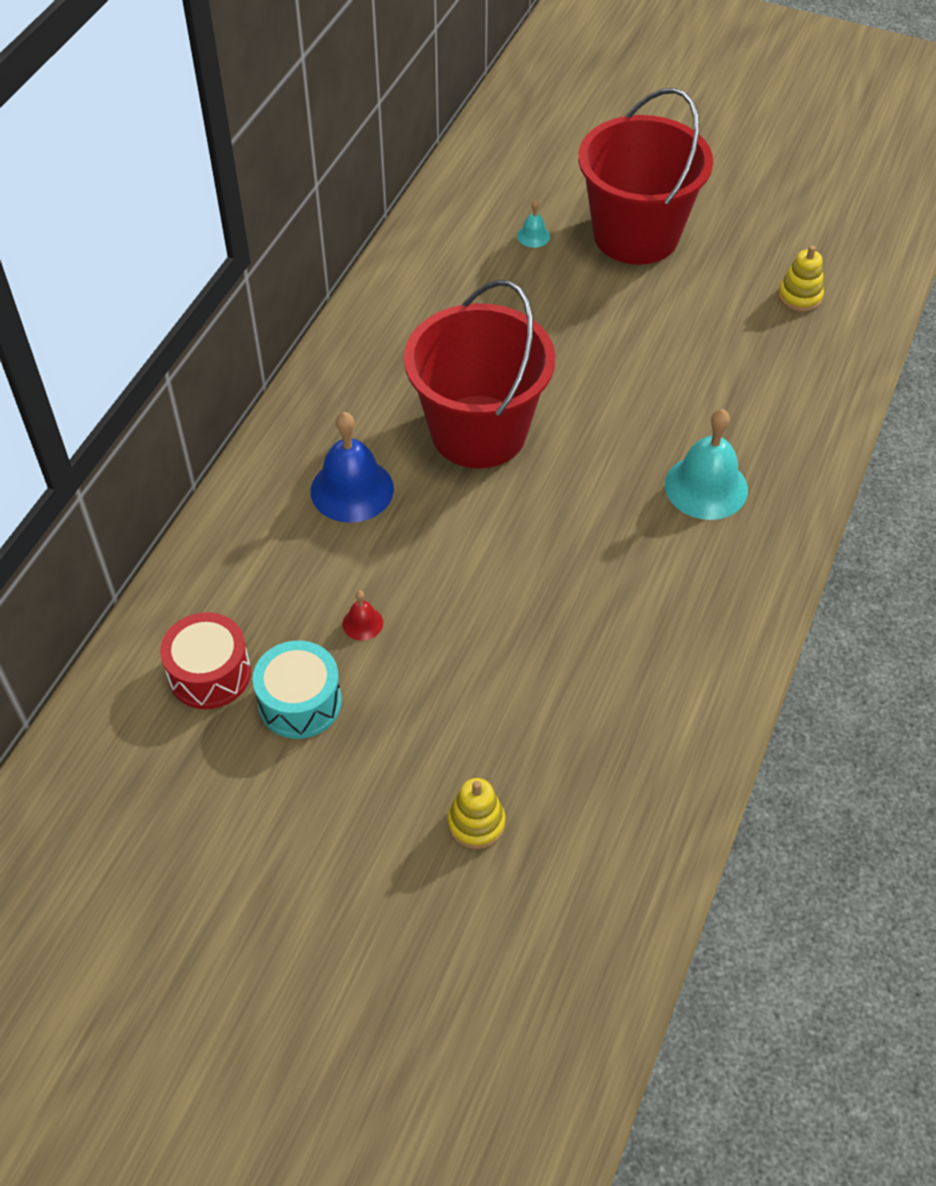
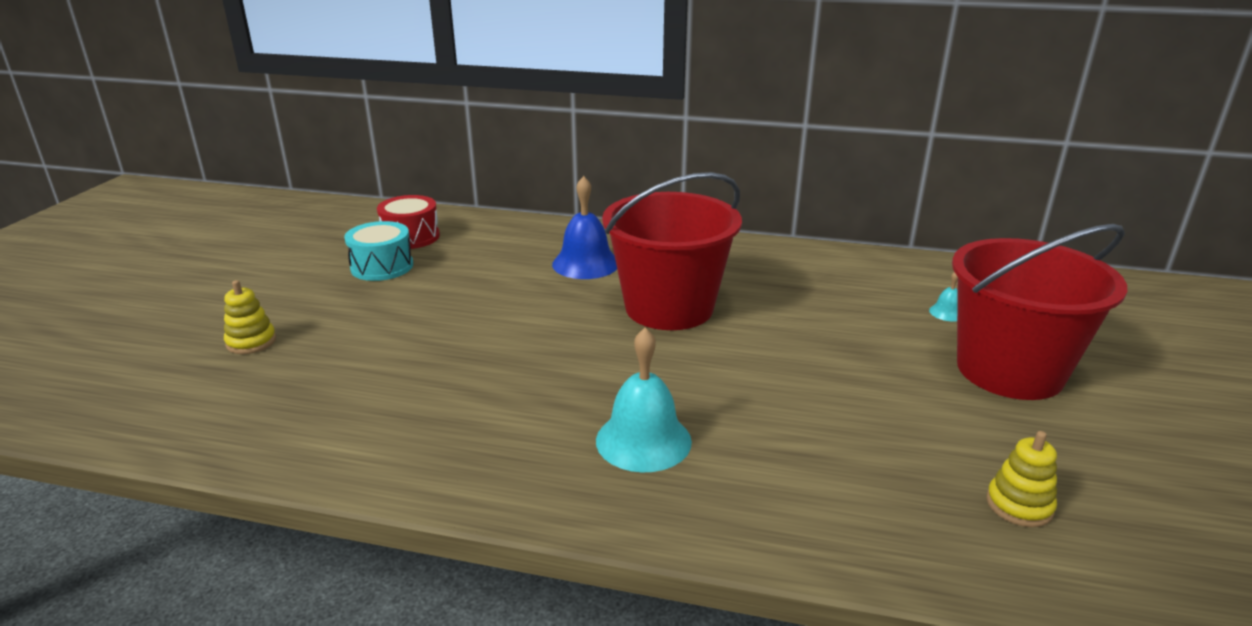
camera: 80 degrees right, 25 degrees down
(362, 623) = (453, 280): red bell -> none

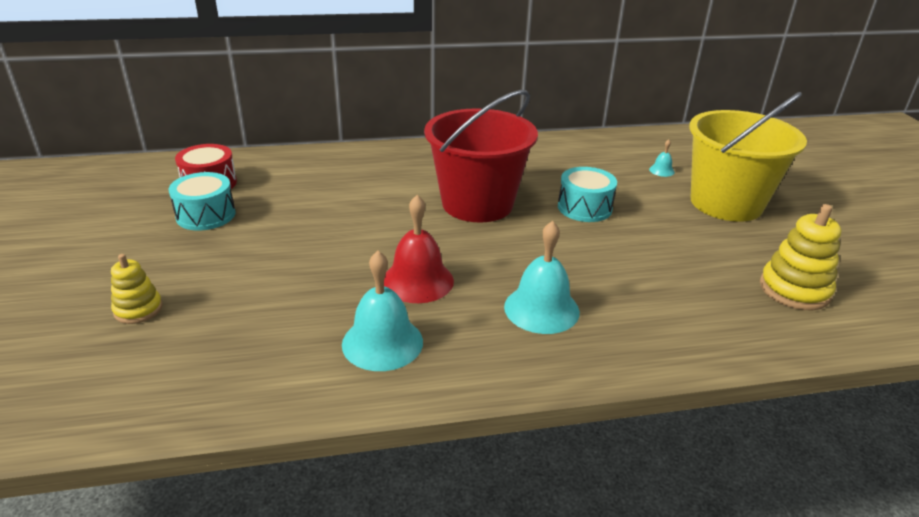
camera: 25 degrees left, 5 degrees up
(439, 430) = (382, 342): none -> turquoise bell
(531, 376) = (418, 281): none -> red bell
(585, 263) = (384, 180): blue bell -> none
(799, 337) = (584, 208): none -> turquoise drum
(1009, 370) = (726, 203): red bucket -> yellow bucket
(1019, 505) = (794, 290): yellow stacking toy -> yellow stacking toy, size x1.59

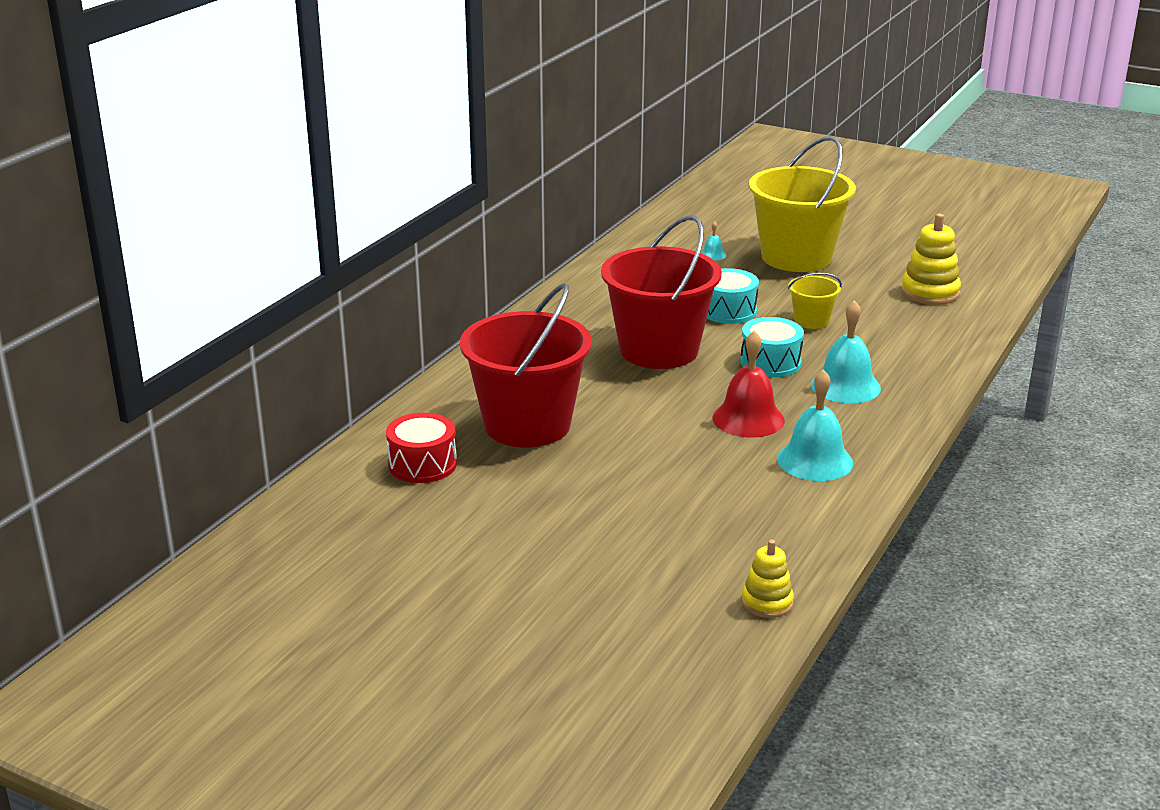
camera: 50 degrees left, 5 degrees down
(138, 309) = (636, 555): yellow stacking toy -> yellow stacking toy (767, 602)
(206, 215) = (495, 483): turquoise drum -> turquoise drum (770, 362)
(301, 197) = (527, 425): none -> red bucket
(631, 249) = (811, 321): none -> yellow bucket

